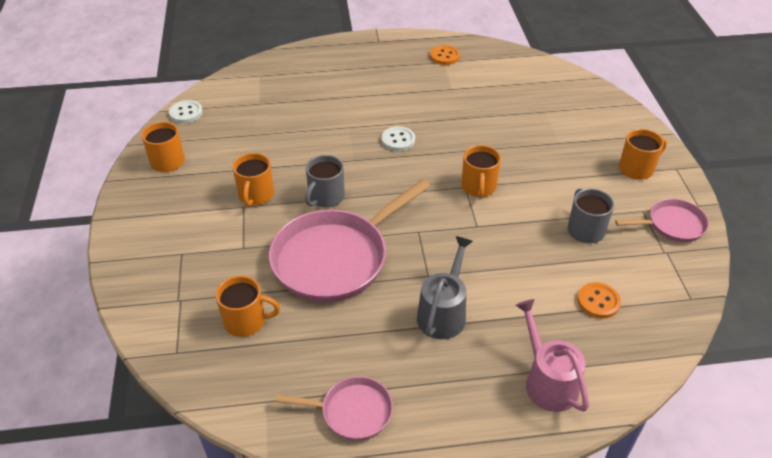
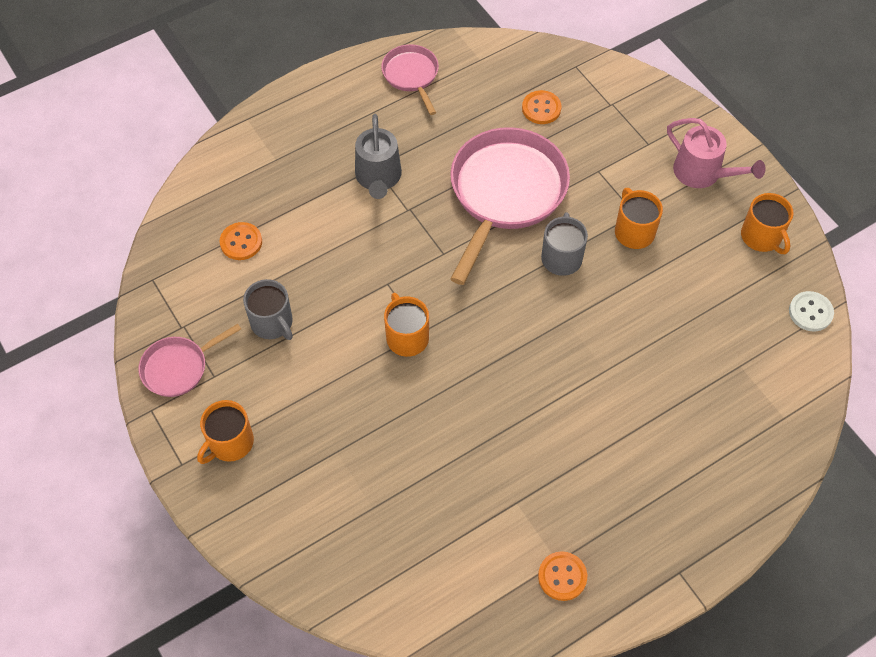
camera: 155 degrees right, 15 degrees up
(246, 321) = (541, 108): orange mug -> orange button
(352, 411) = (411, 76): pink pan -> pink pan turned 90 degrees clockwise
(398, 140) = (534, 373): white button -> none
(547, 381) = (268, 152): pink watering can -> pink watering can (702, 173)

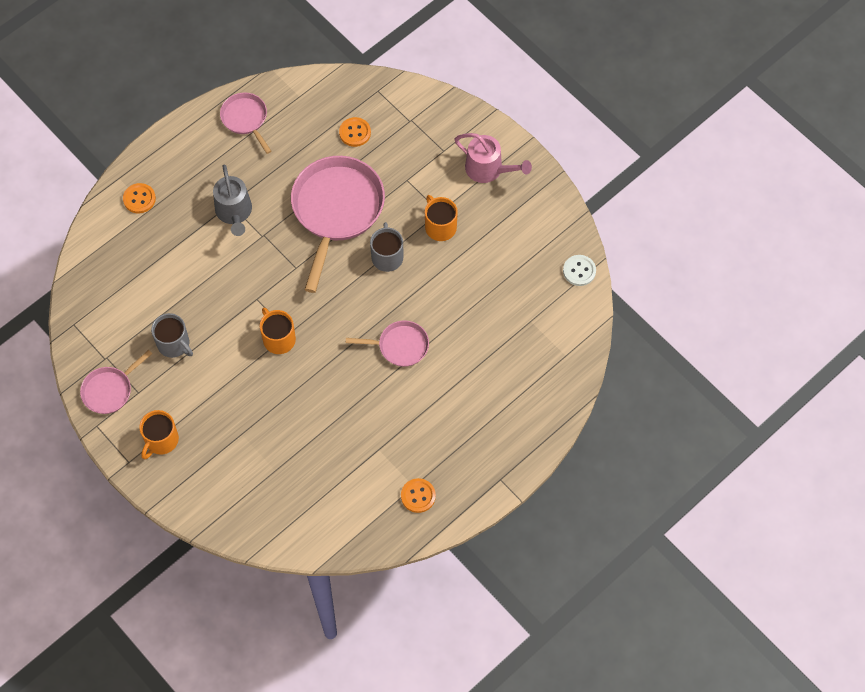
camera: 10 degrees left, 5 degrees up
(241, 242) = (136, 283): orange button -> orange button (139, 199)
(563, 370) = (399, 346): none -> pink pan
(761, 237) = (538, 216): orange mug -> none

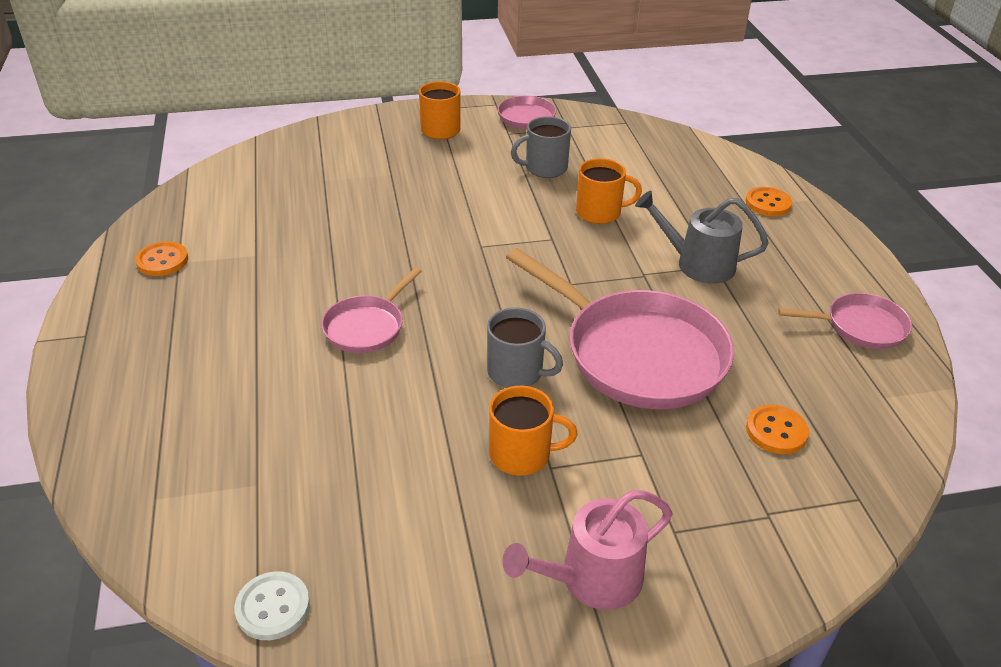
camera: 120 degrees right, 25 degrees down
(278, 339) = (480, 235): orange mug -> orange mug (599, 212)

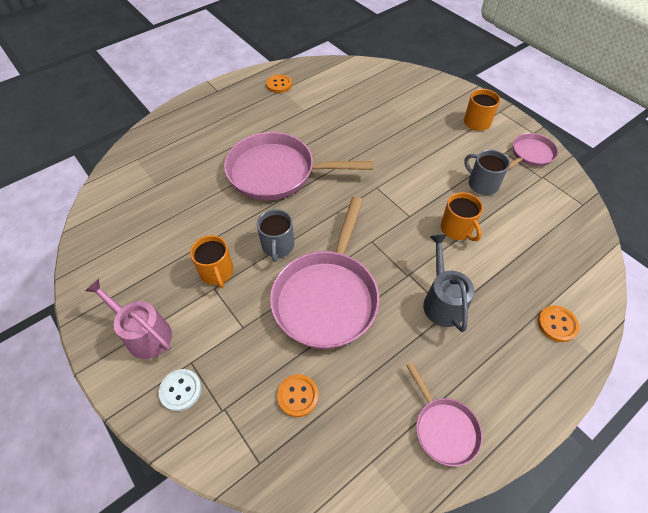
camera: 65 degrees right, 15 degrees up
(273, 607) = (92, 222): white button -> white button (180, 390)
(367, 326) = (277, 172): pink pan -> pink pan, size x1.95

